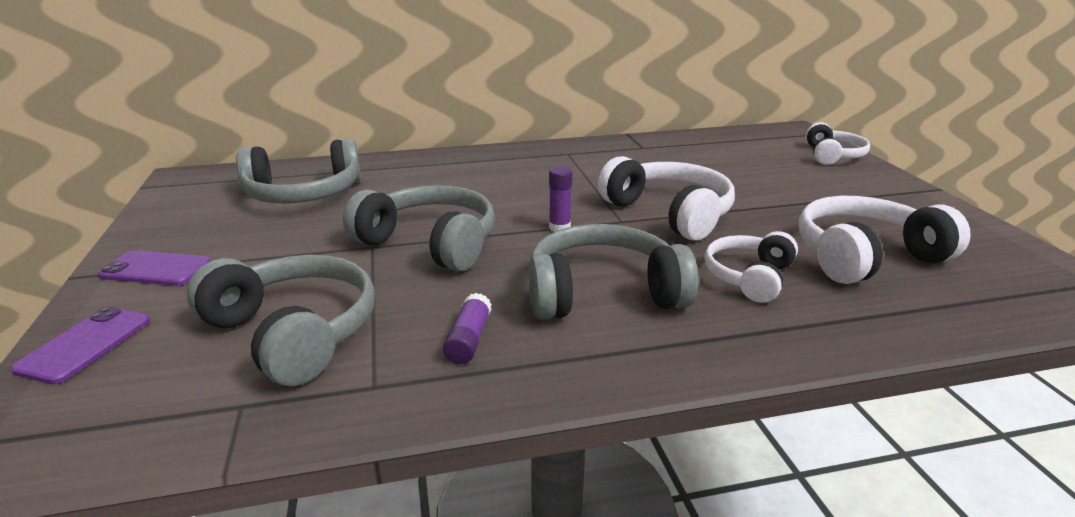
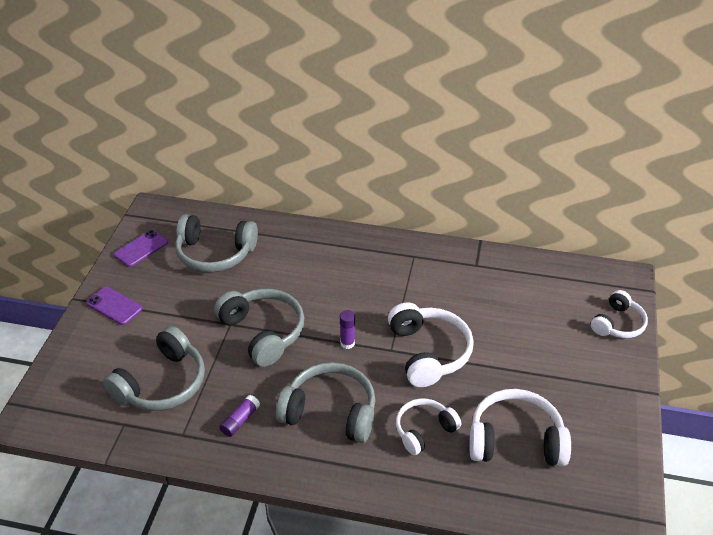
camera: 25 degrees right, 15 degrees up
(85, 345) = (71, 357): purple phone -> purple phone (141, 248)
(293, 333) = (162, 383): grey headphones -> grey headphones turned 60 degrees clockwise

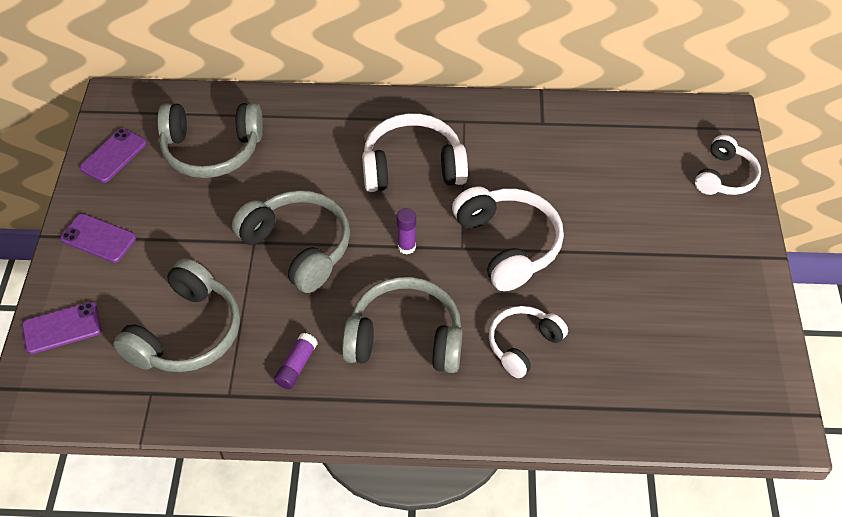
camera: 10 degrees left, 10 degrees up
(70, 367) = (62, 328): none -> purple phone
(515, 440) = (633, 340): white headphones -> white headphones (413, 167)

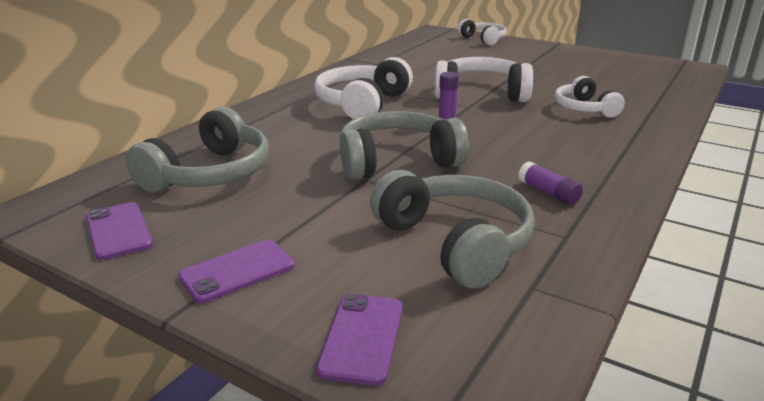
camera: 60 degrees left, 25 degrees down
(405, 338) = (548, 143): grey headphones -> none

